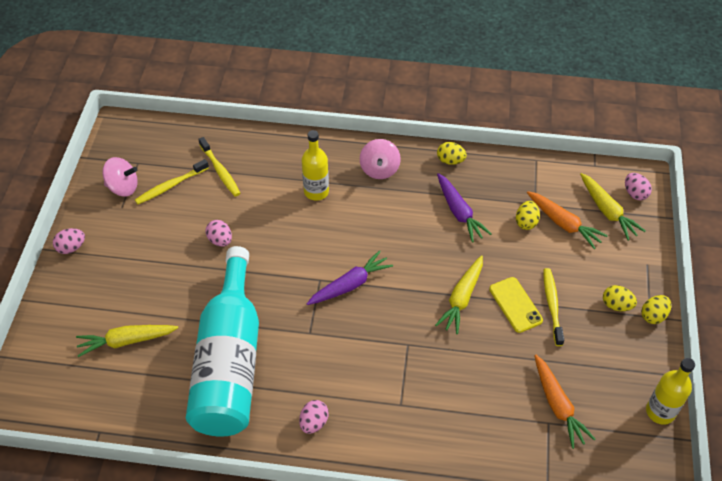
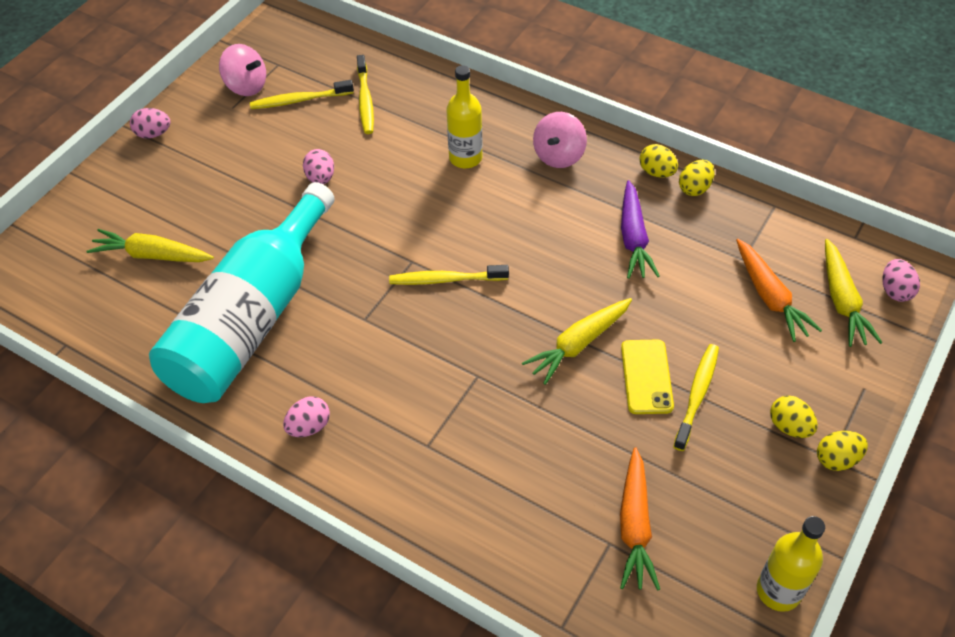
camera: 25 degrees right, 0 degrees up
(350, 285) = (445, 279): purple carrot -> yellow toothbrush
(526, 222) = (718, 278): yellow egg -> yellow egg (694, 188)

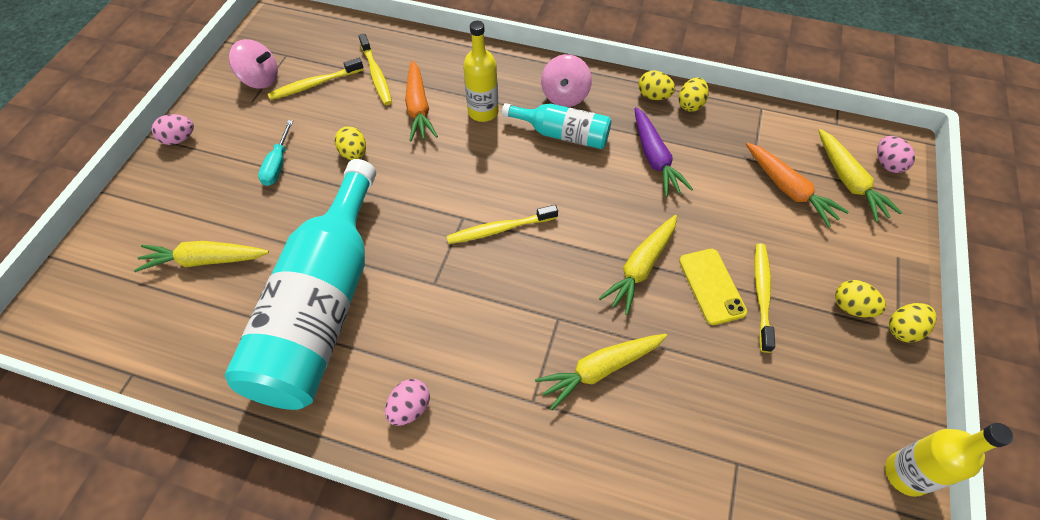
camera: 15 degrees left, 5 degrees up
(243, 176) = (278, 164): none -> turquoise screwdriver
(320, 178) = (354, 153): pink egg -> yellow egg
(503, 431) = (600, 369): none -> yellow carrot
(542, 196) = (562, 134): none -> turquoise bottle
(634, 526) = (754, 439): orange carrot -> orange carrot (418, 108)

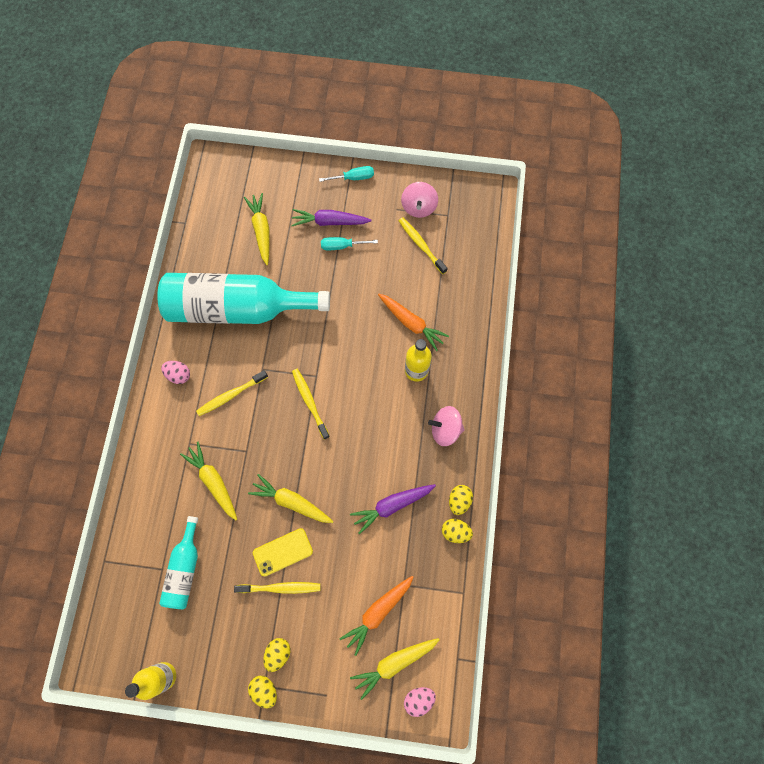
camera: 80 degrees right, 15 degrees up
(179, 139) = (353, 178): pink egg -> turquoise screwdriver
(233, 174) = (330, 222): none -> purple carrot
(354, 153) = (360, 291): yellow egg -> none
(376, 75) = (439, 285): yellow toothbrush -> yellow toothbrush (231, 395)
(418, 108) = (411, 323): orange carrot -> orange carrot turned 120 degrees counterclockwise
(562, 134) = (404, 433): turquoise bottle -> turquoise bottle (185, 569)

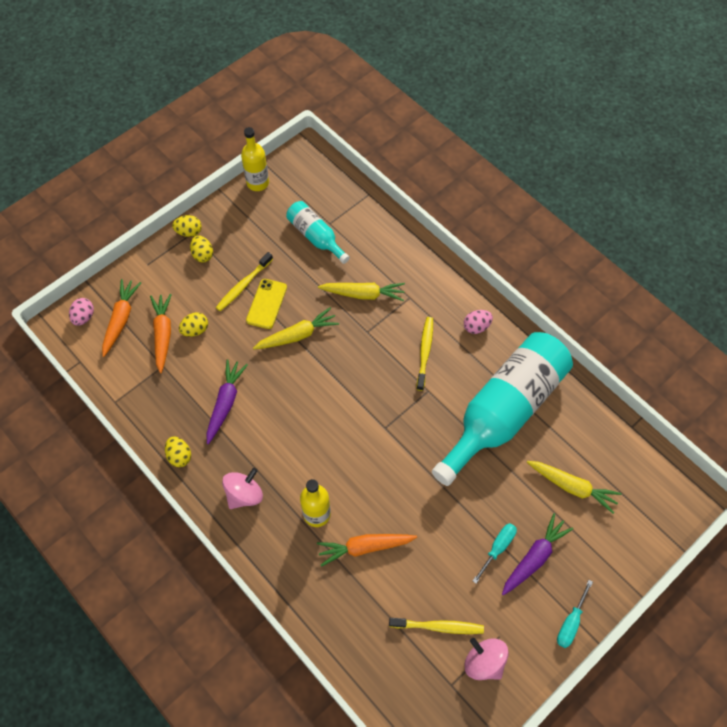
camera: 130 degrees right, 10 degrees down
(310, 402) = (366, 406): yellow toothbrush -> none
(394, 663) = (121, 319): yellow carrot -> orange carrot
(455, 532) = (161, 433): yellow egg -> yellow egg (195, 330)

